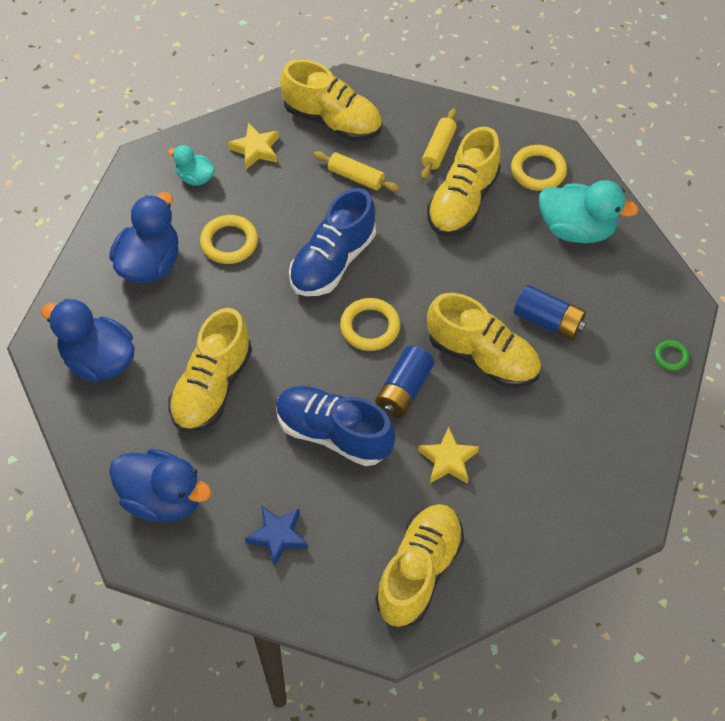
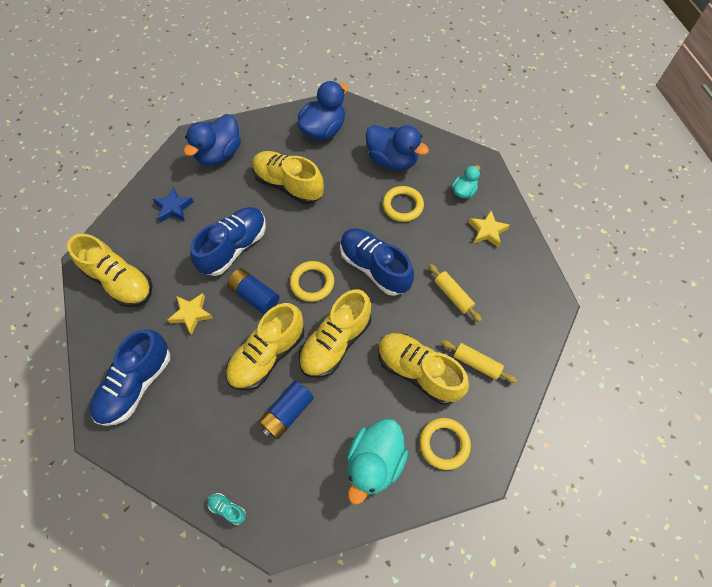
camera: 100 degrees right, 5 degrees up
(333, 120) = (513, 287): yellow shoe -> yellow shoe (335, 342)
(356, 177) = (453, 295): yellow rolling pin -> yellow rolling pin turned 75 degrees counterclockwise
(562, 498) = (136, 384): none -> blue shoe
(670, 357) = (227, 509): green ring -> turquoise shoe

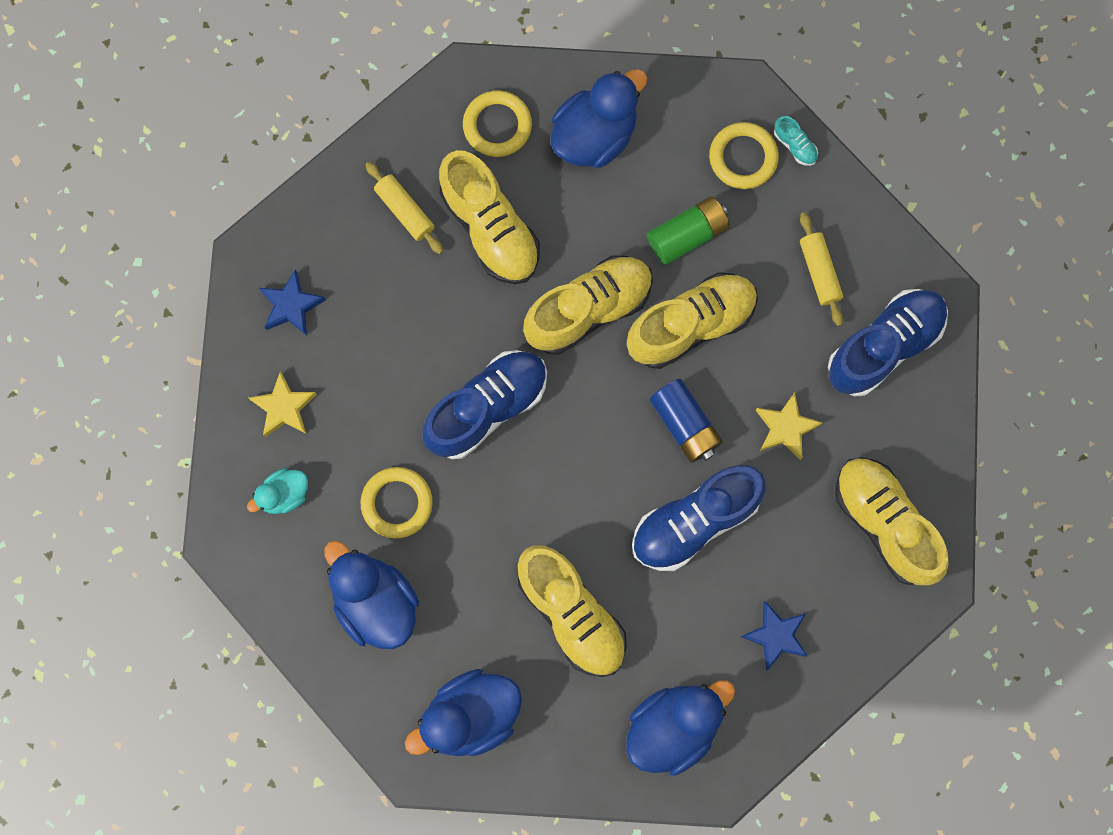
camera: 160 degrees left, 15 degrees up
(287, 413) = (687, 235): blue battery -> green battery
(312, 283) = (591, 415): yellow ring -> yellow ring (743, 157)
(374, 267) = (487, 408): blue shoe -> blue shoe turned 105 degrees counterclockwise
(374, 462) = (595, 135): turquoise duck -> blue duck
(453, 295) = (389, 320): yellow rolling pin -> yellow rolling pin (819, 272)
(513, 284) = (291, 306): none -> blue star

